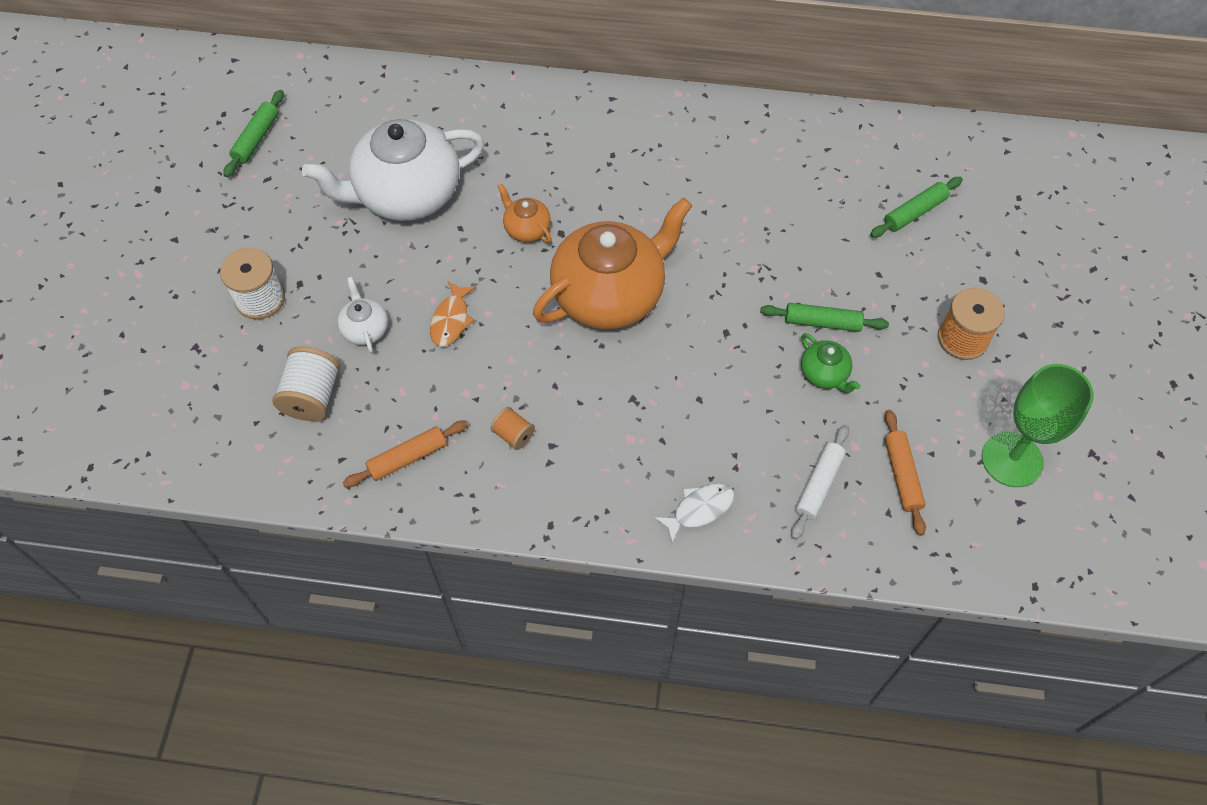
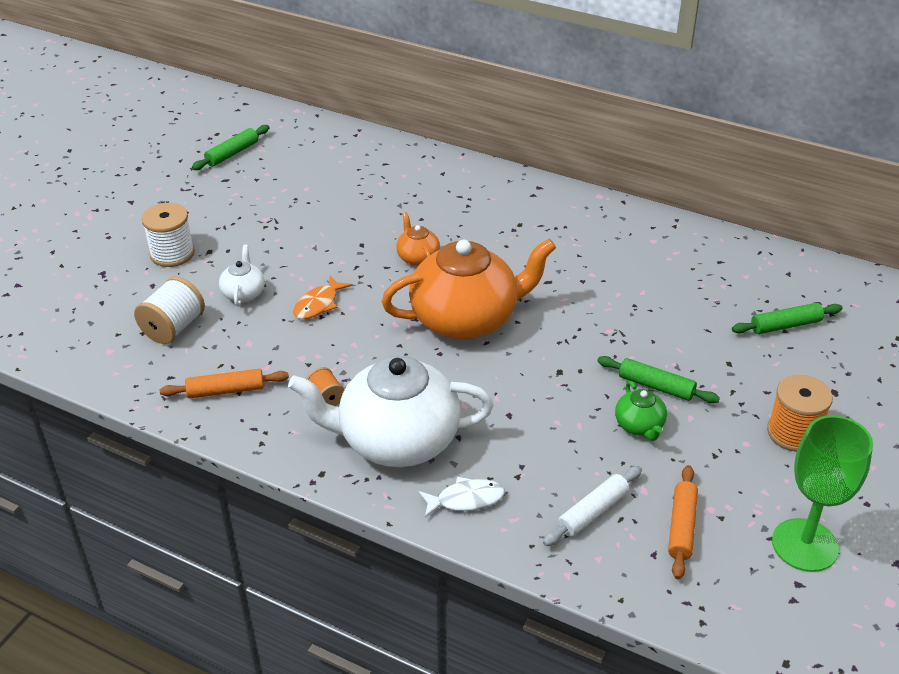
camera: 20 degrees right, 20 degrees down
(407, 194) = (330, 213): white teapot -> white teapot (397, 441)

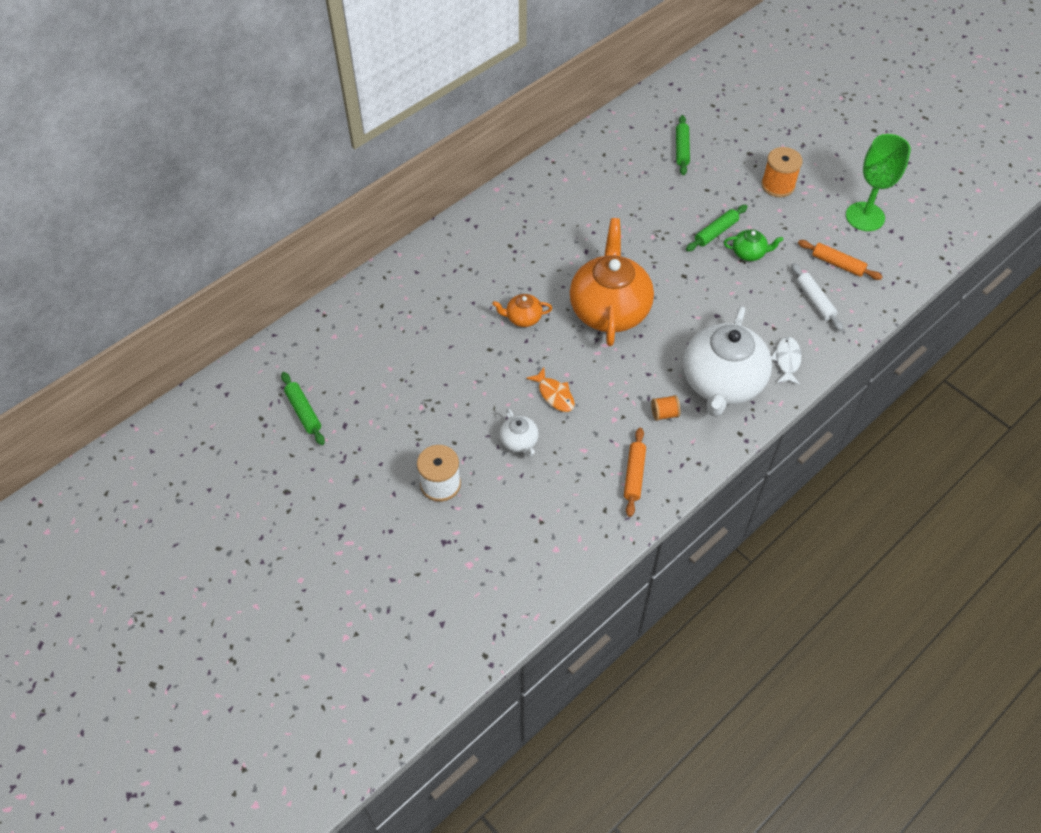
camera: 70 degrees left, 15 degrees up
(173, 328) = (544, 498): white spool -> none
(244, 293) = (519, 441): white teapot -> white teapot turned 135 degrees counterclockwise

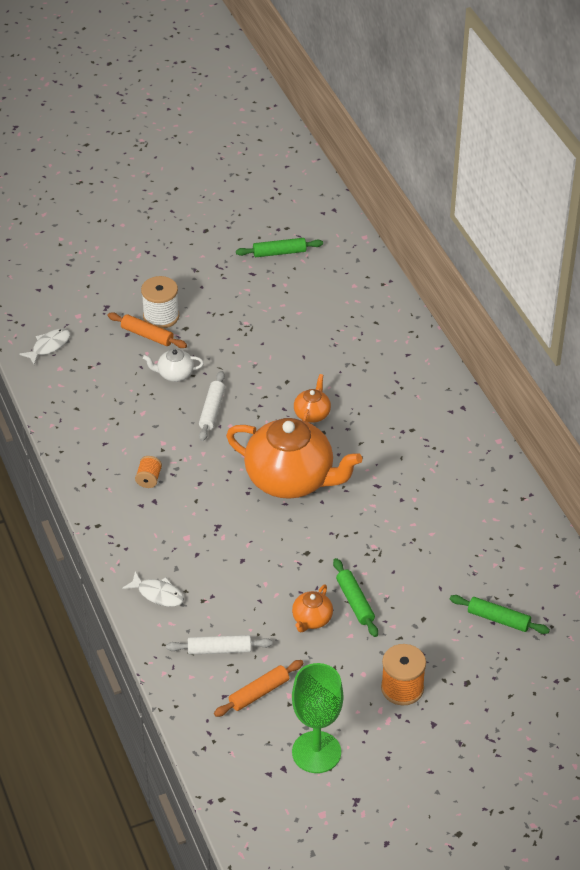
camera: 110 degrees right, 10 degrees down
(528, 573) = (49, 346): none -> white fish
(554, 394) = (212, 410): orange fish -> white rolling pin
(634, 475) = (98, 437): orange rolling pin -> orange rolling pin (147, 335)
(722, 383) = (159, 533): white teapot -> none
(749, 253) = (311, 619): green teapot -> orange teapot

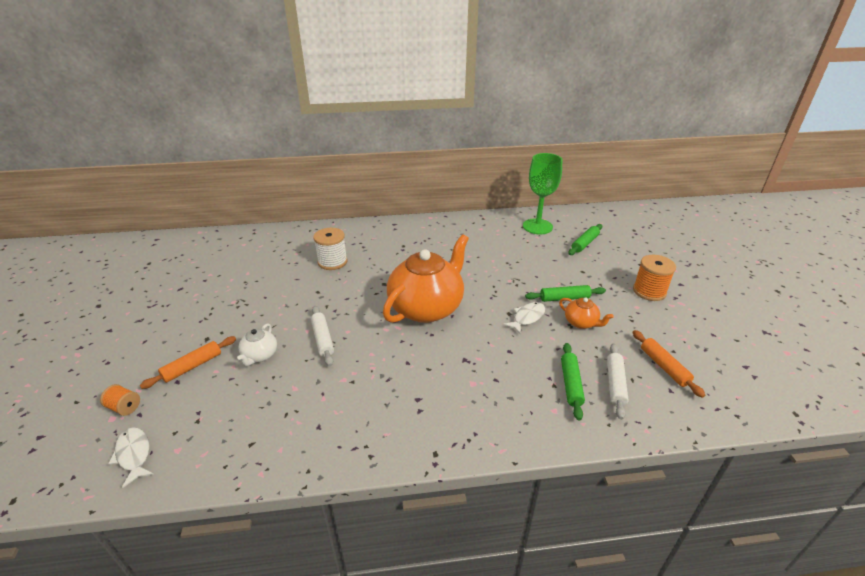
camera: 75 degrees left, 10 degrees down
(149, 479) = (387, 398): orange spool -> orange spool (124, 407)
(158, 594) = (542, 417): white fish -> white fish (527, 318)
(161, 316) = (176, 352): white spool -> white spool (332, 262)
(212, 410) = (322, 339): white rolling pin -> white rolling pin turned 45 degrees clockwise
(279, 252) = (172, 271): green rolling pin -> green rolling pin (570, 384)
(312, 414) = (361, 285): orange teapot -> none
(316, 752) = (722, 344): green goblet -> green goblet (537, 226)

